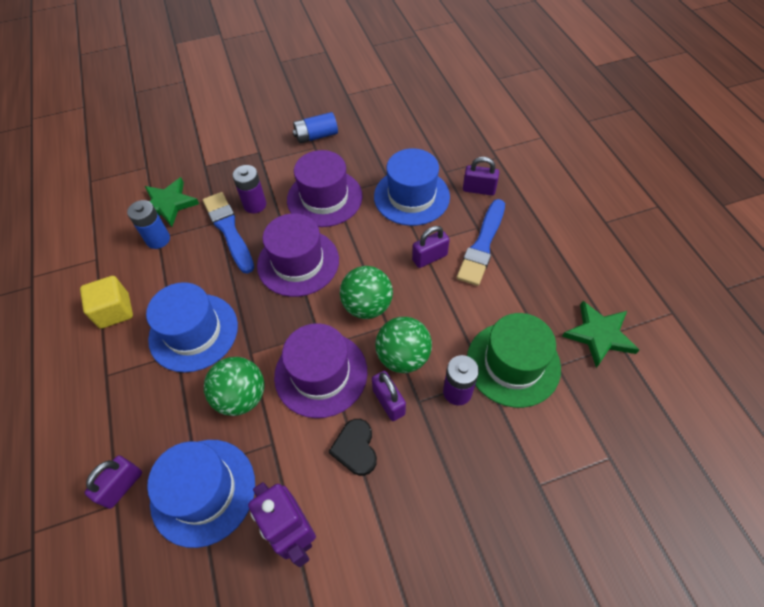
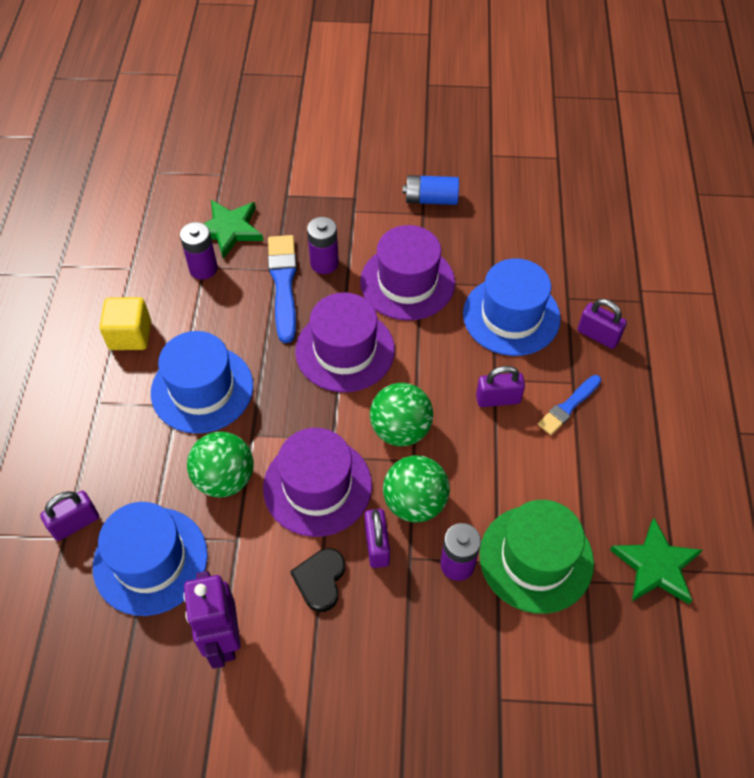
camera: 20 degrees right, 0 degrees up
(158, 239) = (203, 268): blue battery -> purple battery
(482, 245) = (568, 406): blue brush -> blue brush, size x0.62

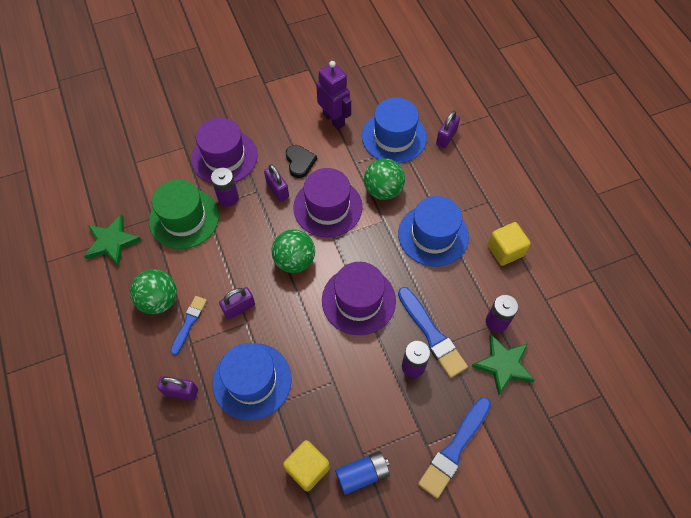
camera: 155 degrees right, 5 degrees up
(329, 186) = (454, 448): none -> blue brush
(407, 282) = (342, 377): purple hat -> purple hat (224, 157)
(415, 502) = (266, 221): green ball -> green ball (159, 300)
(483, 222) = (307, 468): none -> yellow cube

